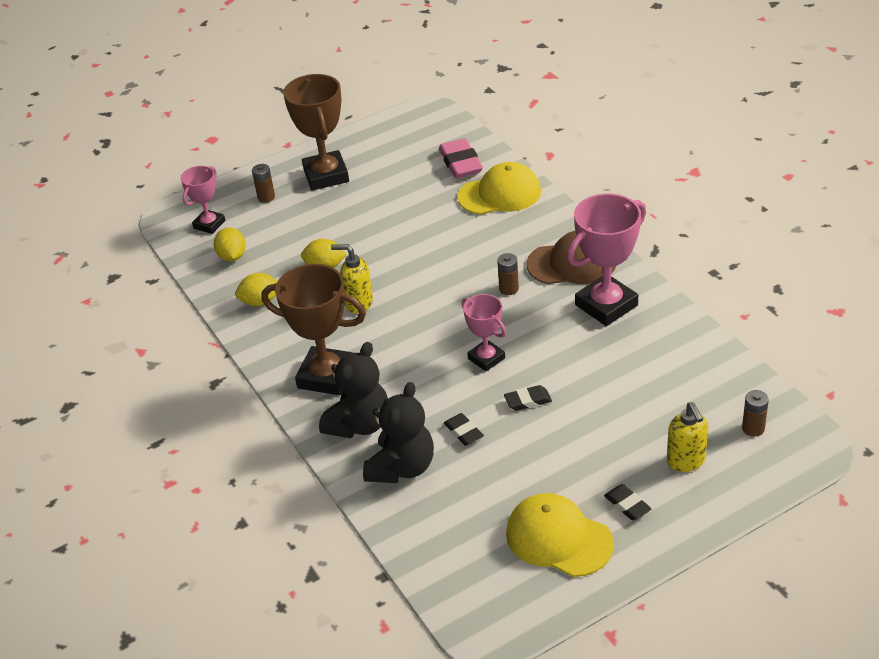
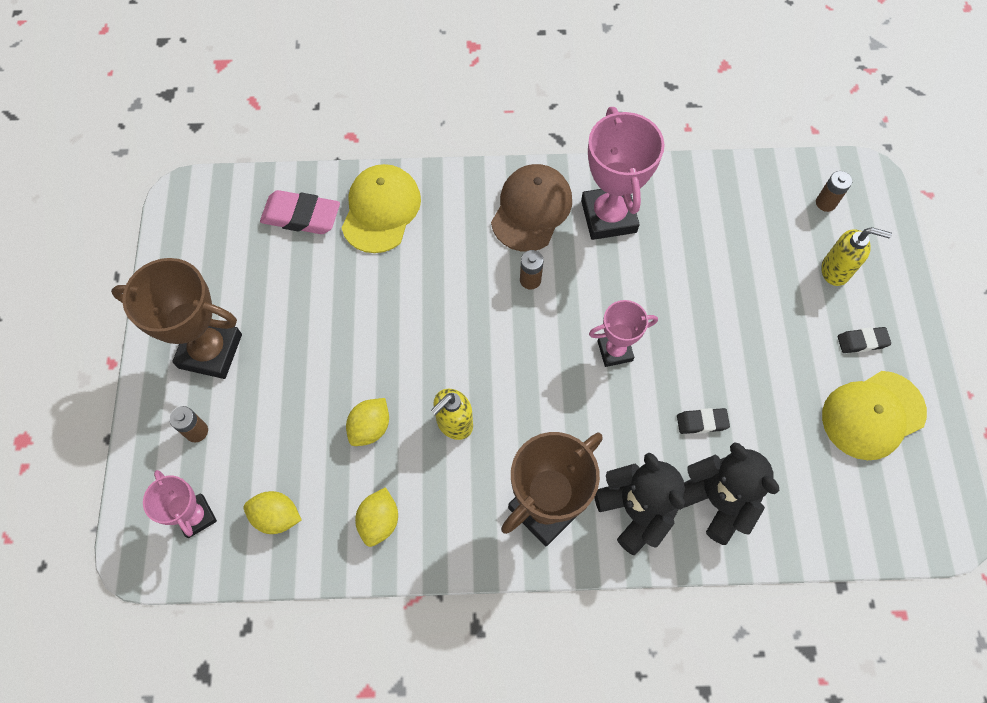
camera: 65 degrees left, 25 degrees up
(528, 401) = (693, 347): black eraser -> none

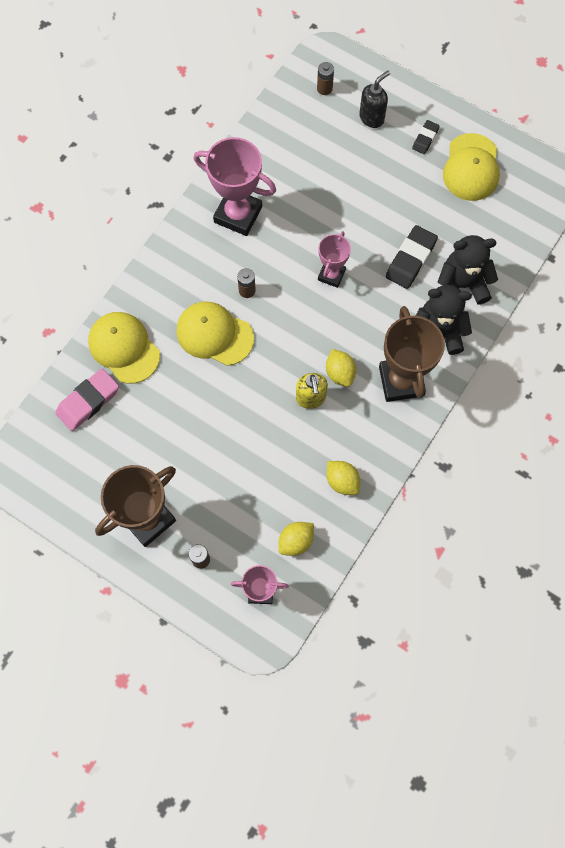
camera: 55 degrees left, 5 degrees up
(370, 427) = (277, 450): yellow lemon -> yellow lemon (340, 373)
(457, 281) = (214, 334): none -> yellow cap
(531, 209) = (197, 256): brown cap -> none
(702, 422) = (411, 259): black eraser -> black eraser, size x1.76
(836, 270) = (372, 118): yellow soap dispenser -> black soap dispenser

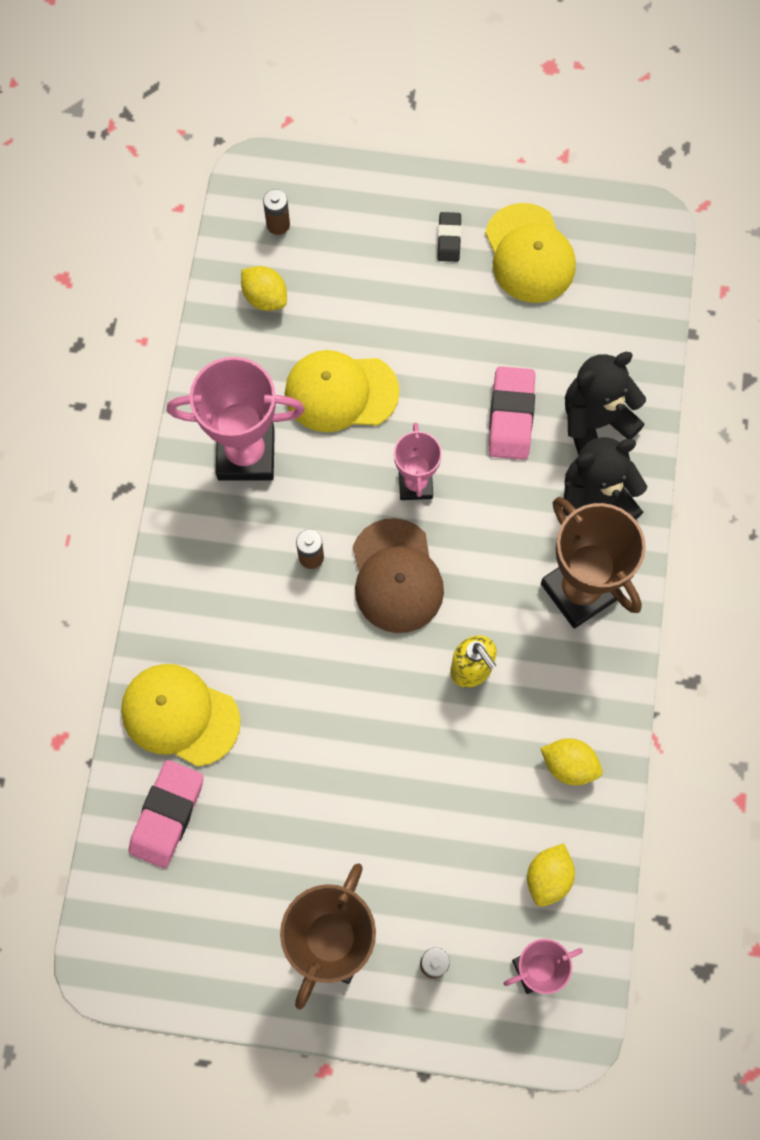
camera: 25 degrees left, 0 degrees up
(214, 334) = (297, 639): yellow cap -> yellow cap (341, 392)
(292, 324) = (396, 576): none -> brown cap
(340, 373) = (493, 616): yellow lemon -> yellow lemon (265, 298)
(372, 118) = (363, 239): black soap dispenser -> none
(411, 259) = (511, 416): black eraser -> pink eraser

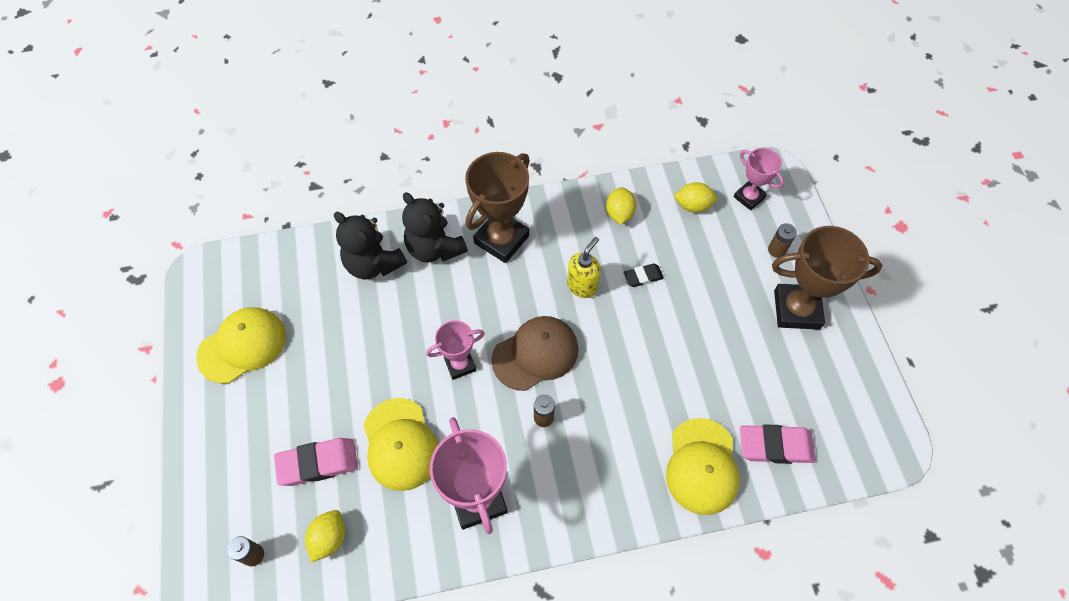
camera: 110 degrees left, 10 degrees down
(449, 239) = (240, 408): black eraser -> black eraser (643, 277)
(511, 416) = (385, 318): pink eraser -> pink eraser (318, 463)

